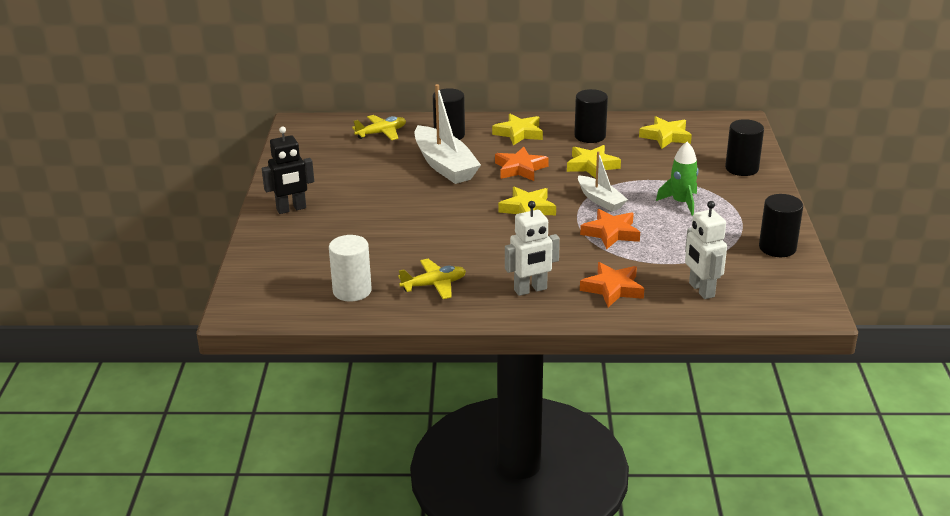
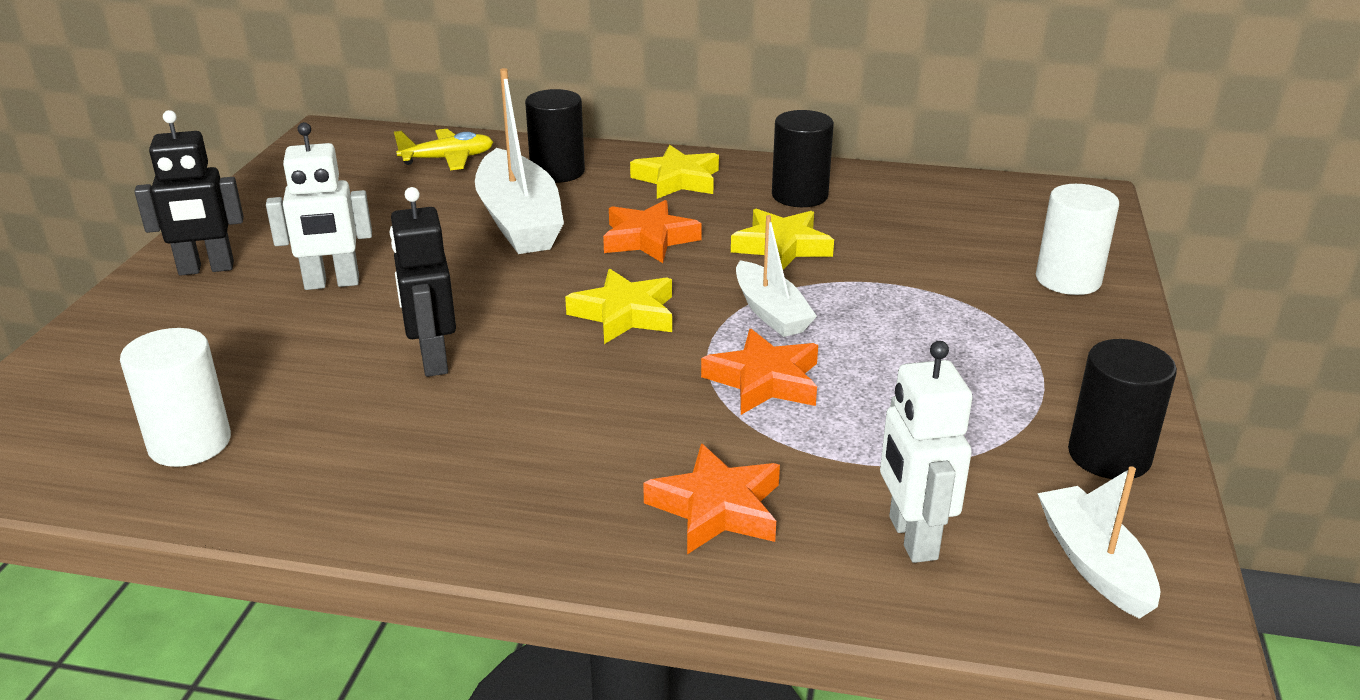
camera: 10 degrees right, 0 degrees up
(434, 285) = (355, 451): yellow plane -> none
(444, 241) = (433, 360): none -> black robot
(530, 290) = (542, 488): white robot -> white robot (332, 283)
(666, 136) = (938, 209): yellow star -> none
(681, 203) = (928, 334): green rocket -> none
(741, 168) = (1068, 280): black cylinder -> white cylinder
(779, 290) = (1093, 563): none -> white boat

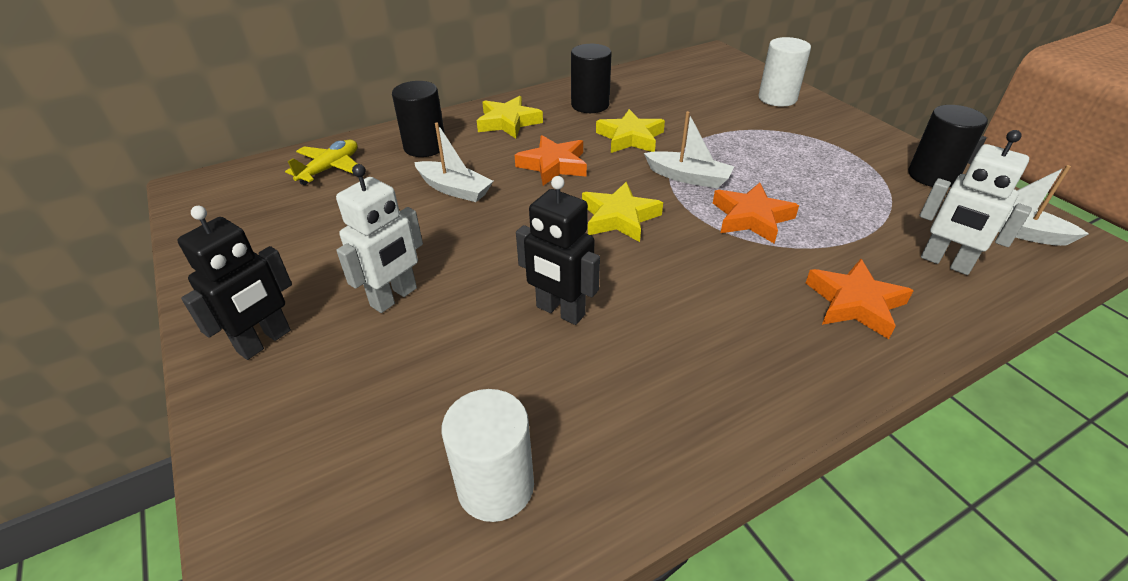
camera: 40 degrees left, 10 degrees up
(519, 221) = (454, 189): white boat -> white boat, size x0.59

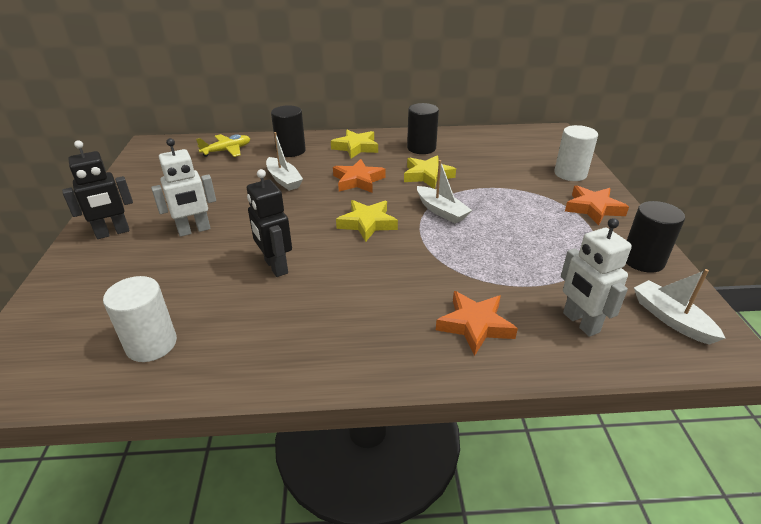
camera: 25 degrees right, 5 degrees down
(751, 218) = (459, 249): orange star -> orange star (593, 208)

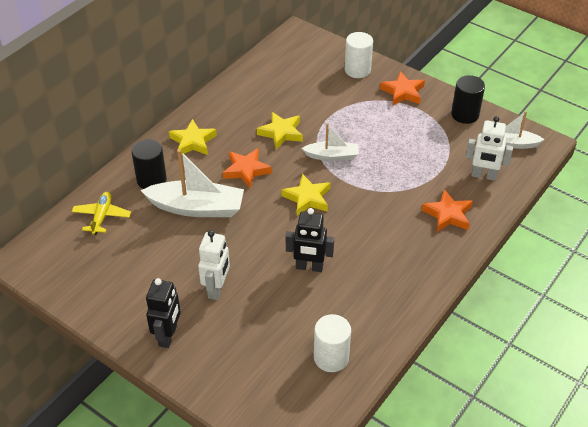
camera: 50 degrees left, 10 degrees up
(284, 180) = (197, 208): white boat -> white boat, size x1.70
(421, 148) = (238, 110): black cylinder -> none

